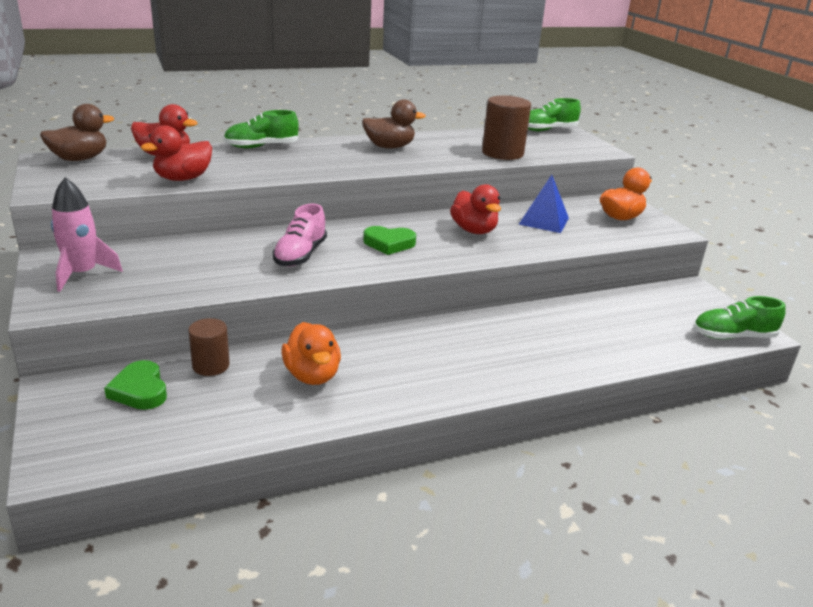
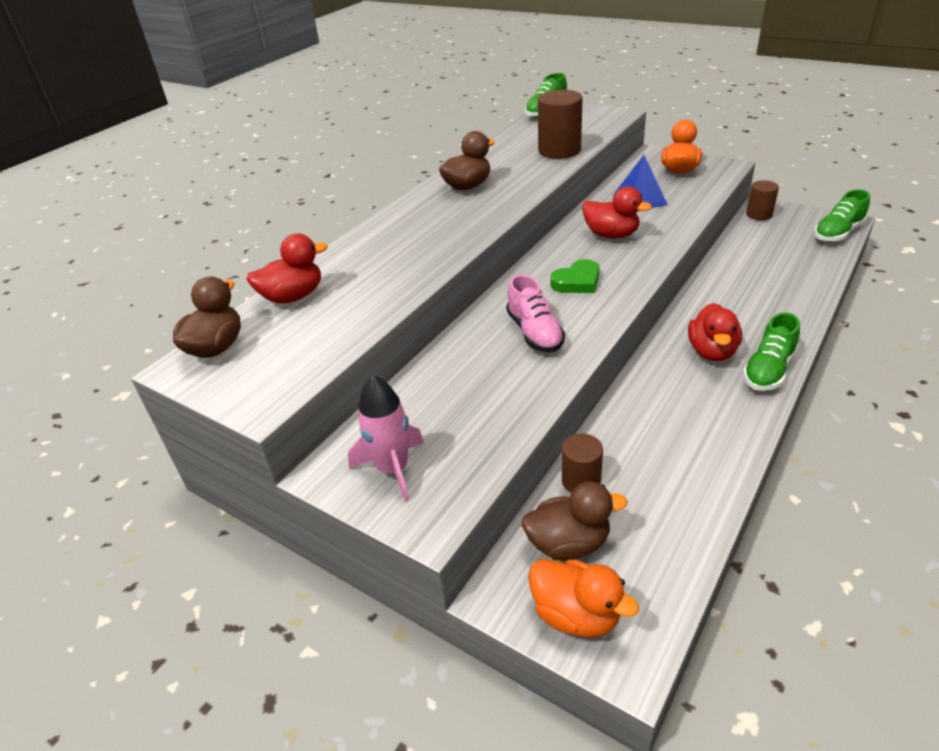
camera: 30 degrees left, 10 degrees up
(140, 390) = (568, 543): green heart -> brown duck
(183, 179) = (366, 313): red duck -> red duck (712, 351)
(261, 147) = (363, 240): green shoe -> green shoe (768, 370)
(312, 375) = (663, 435): orange duck -> orange duck (576, 615)
(678, 291) = (759, 214): none -> brown cylinder

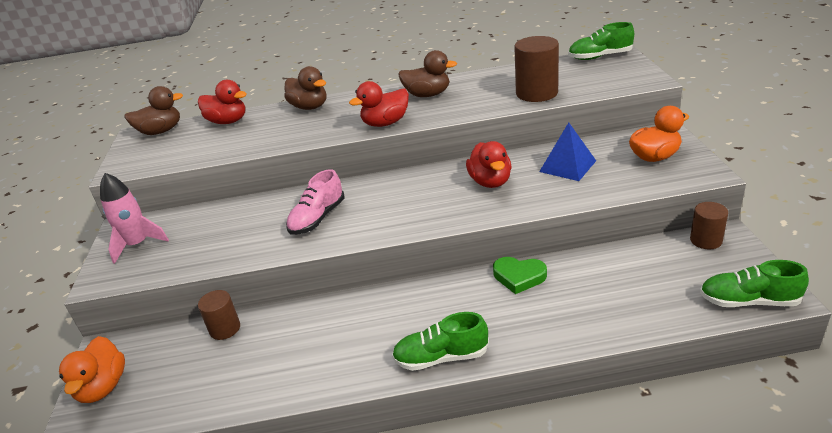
camera: 50 degrees right, 5 degrees down
(568, 543) = (162, 353): brown duck -> brown duck (309, 107)
(577, 282) = (402, 202): green heart -> green heart (519, 277)
(712, 351) = (435, 316): red duck -> red duck (385, 123)

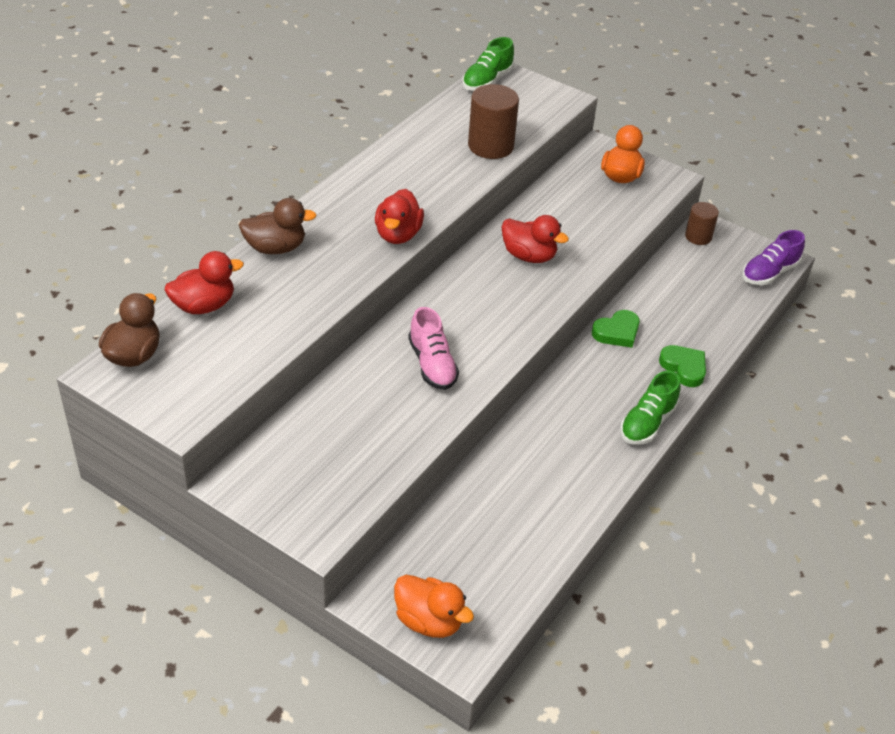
camera: 55 degrees left, 10 degrees up
(137, 244) = (290, 487): pink rocket -> none
(225, 329) = (453, 511): brown cylinder -> none
(427, 95) = (386, 184): brown duck -> none
(538, 334) = (684, 368): none -> green heart
(567, 166) = (568, 212): blue pyramid -> none
(748, 301) = (769, 273): green shoe -> purple shoe

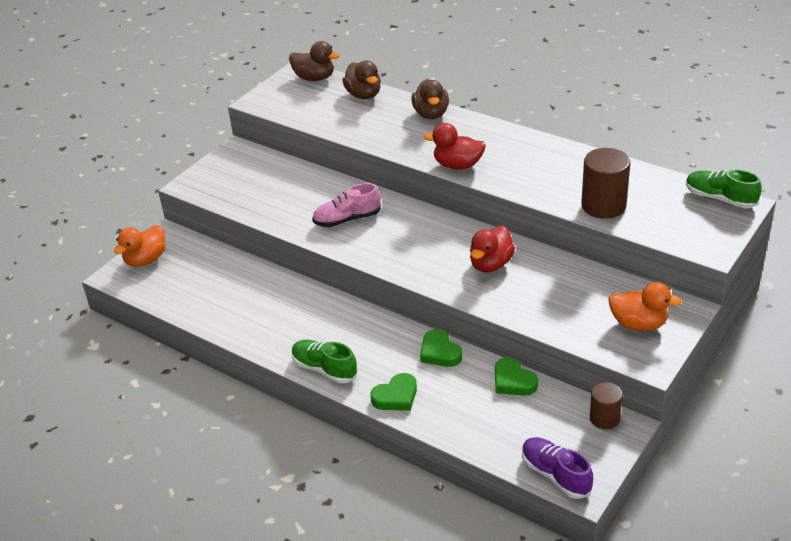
camera: 95 degrees right, 5 degrees down
(204, 306) = (364, 95): red duck -> brown duck
(655, 285) = (513, 381): none -> green heart

